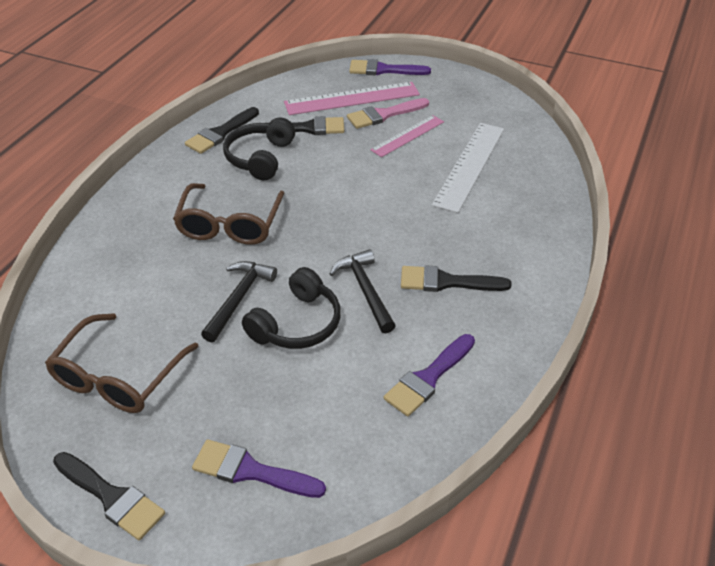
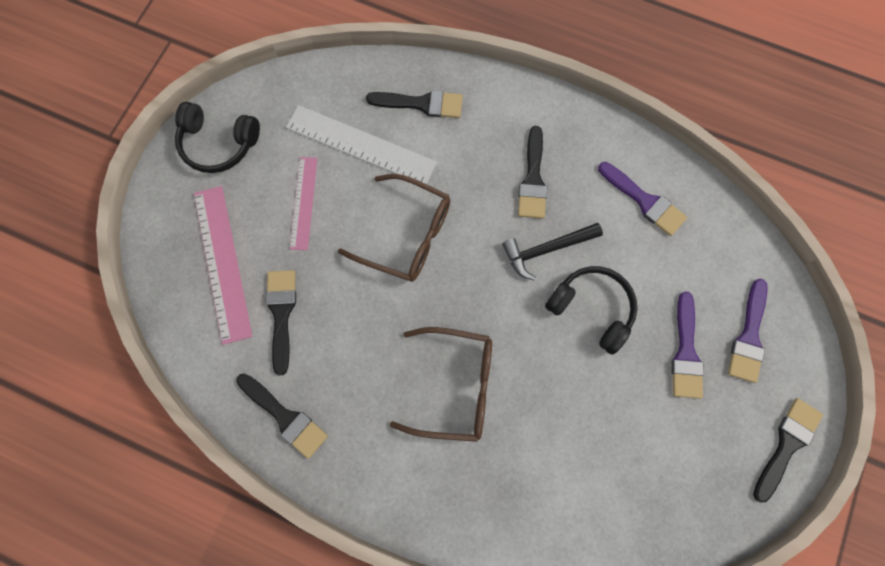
camera: 90 degrees left, 30 degrees up
(118, 376) = (666, 465): brown glasses -> brown glasses (406, 235)
(239, 299) = (563, 365): black hammer -> none
(260, 158) = (337, 364): black headphones -> black headphones (218, 144)
(383, 70) = (160, 225): purple brush -> purple brush (686, 352)
(384, 115) = (260, 227): pink brush -> none
(408, 136) = (304, 203): pink ruler -> pink ruler turned 45 degrees clockwise
(522, 203) = (421, 104): none -> black brush

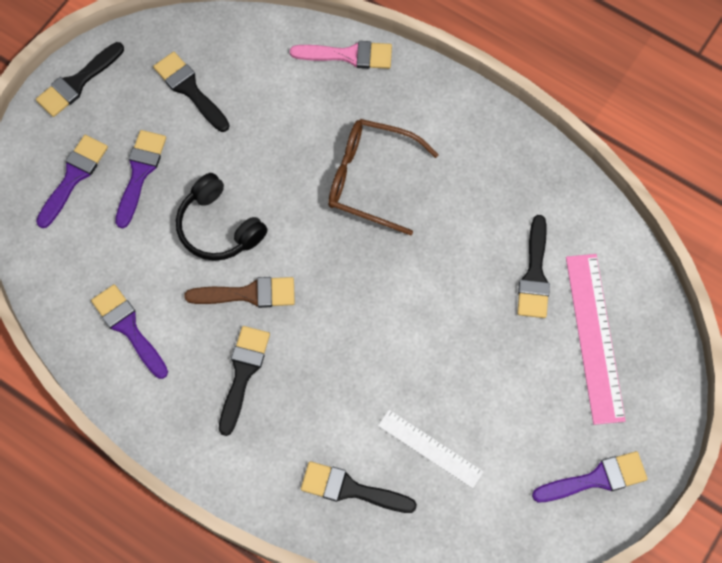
camera: 170 degrees left, 5 degrees down
(218, 144) = (596, 479): black headphones -> purple brush
(285, 417) = (537, 178): black brush -> black brush (189, 89)
(304, 203) = (502, 389): pink ruler -> none
(361, 145) = (430, 448): white ruler -> white ruler, size x0.62
(406, 235) = (393, 334): brown glasses -> none
(506, 534) = (348, 55): none -> pink brush
(546, 249) = (248, 294): black hammer -> brown brush

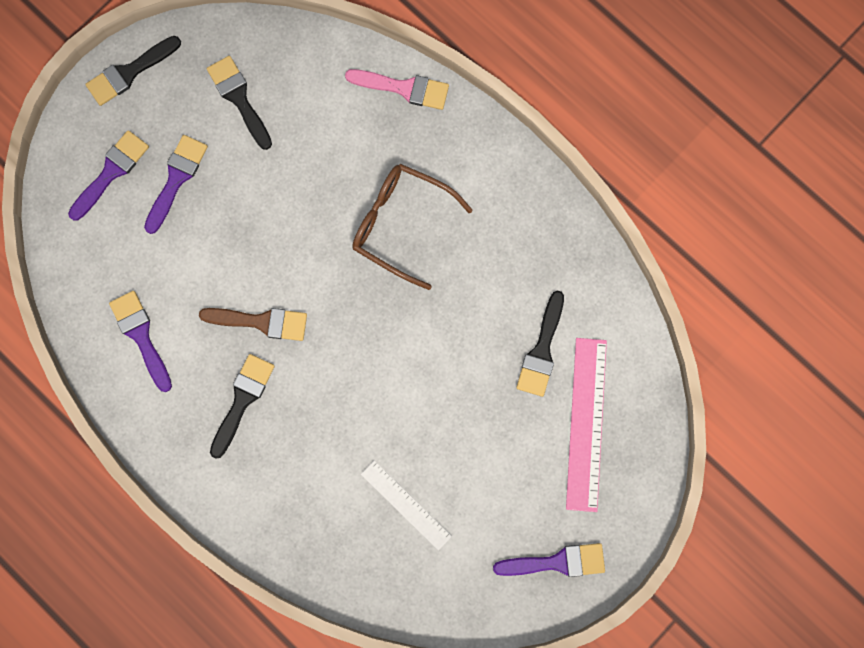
camera: 10 degrees right, 10 degrees up
(218, 227) = (244, 249): black headphones -> none
(350, 489) = (324, 530): black brush -> none

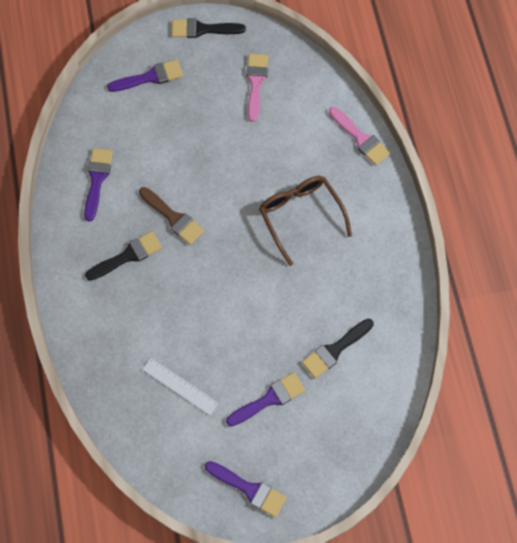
camera: 35 degrees right, 10 degrees down
(176, 179) = (185, 104): purple brush -> purple brush (269, 399)
(239, 98) = (256, 83): black brush -> pink brush
(406, 505) = (180, 386): white ruler -> white ruler turned 45 degrees counterclockwise
(586, 424) = (331, 415): pink ruler -> none

